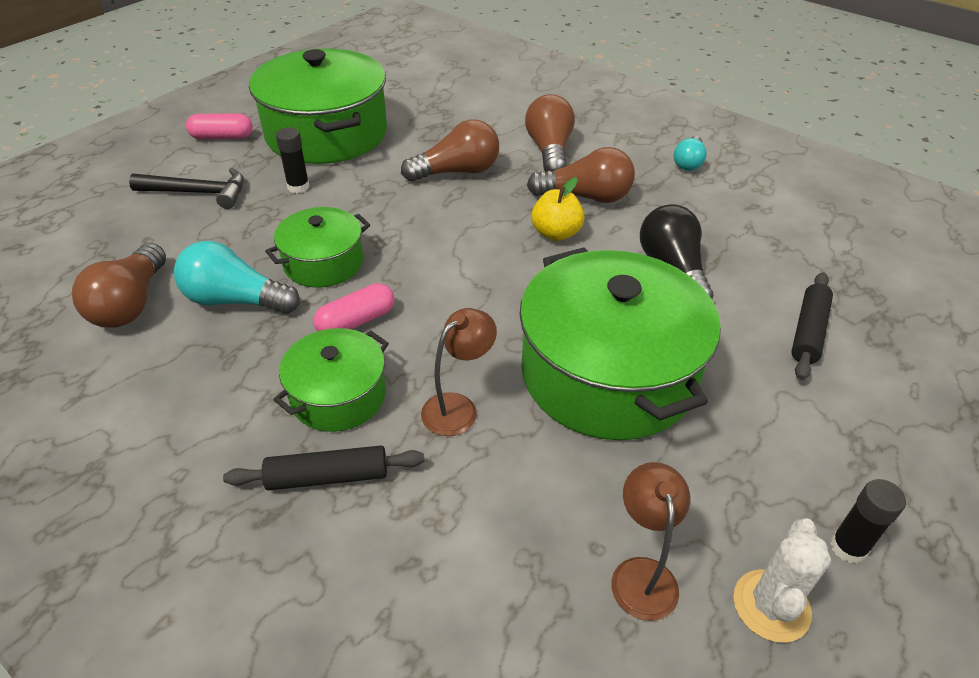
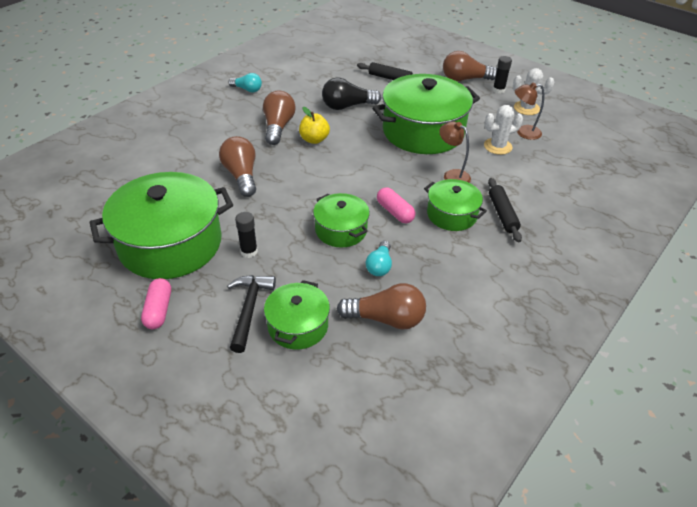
camera: 90 degrees left, 0 degrees up
(155, 229) = (298, 326): none -> green pot
(236, 300) = (379, 266): turquoise light bulb -> turquoise light bulb, size x0.62
(549, 150) = (222, 137): brown light bulb -> brown light bulb (465, 79)
(570, 504) = (497, 146): none -> white cactus

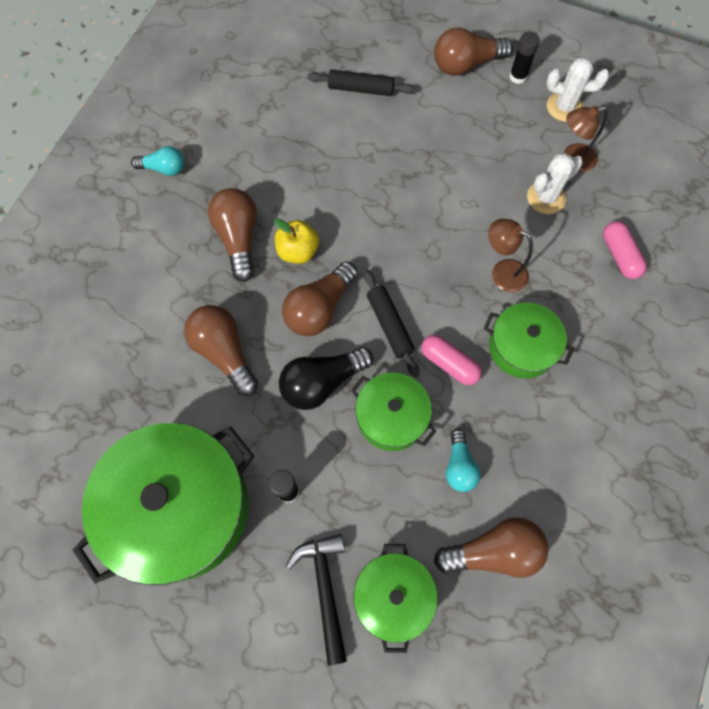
camera: 15 degrees left, 25 degrees up
(159, 310) = (213, 626): pink capsule -> pink capsule (619, 255)
(316, 168) = (319, 308): none -> brown light bulb
(347, 106) = (320, 167): black light bulb -> black light bulb (322, 382)
(423, 131) = (440, 193): green pot -> none
(502, 214) = (583, 328): black rolling pin -> black rolling pin (390, 325)

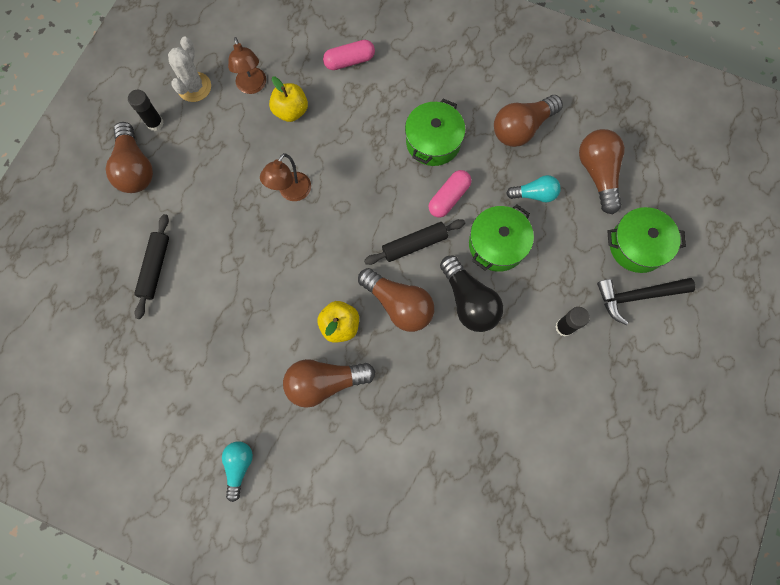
camera: 90 degrees left, 5 degrees up
(180, 509) = (585, 417): green pot -> none
(224, 352) = (443, 388): brown light bulb -> brown light bulb (522, 128)
(502, 272) = (363, 151): brown lamp -> brown lamp (291, 192)
(546, 198) = (291, 111): white cactus -> yellow apple

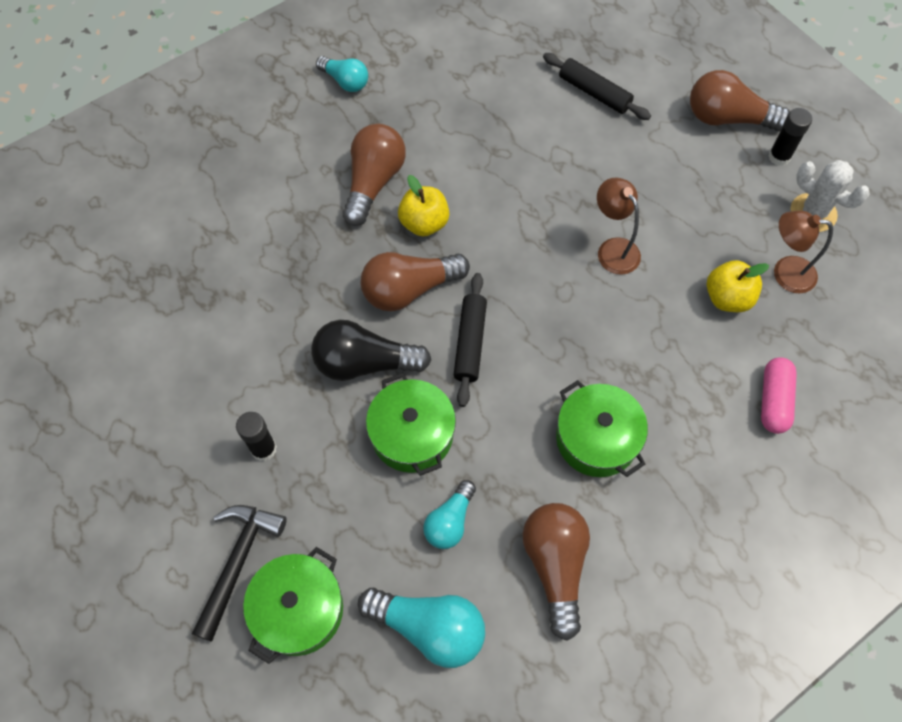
camera: 120 degrees right, 10 degrees down
(449, 198) = (507, 413): pink capsule -> none
(598, 173) = (429, 628): brown light bulb -> turquoise light bulb

